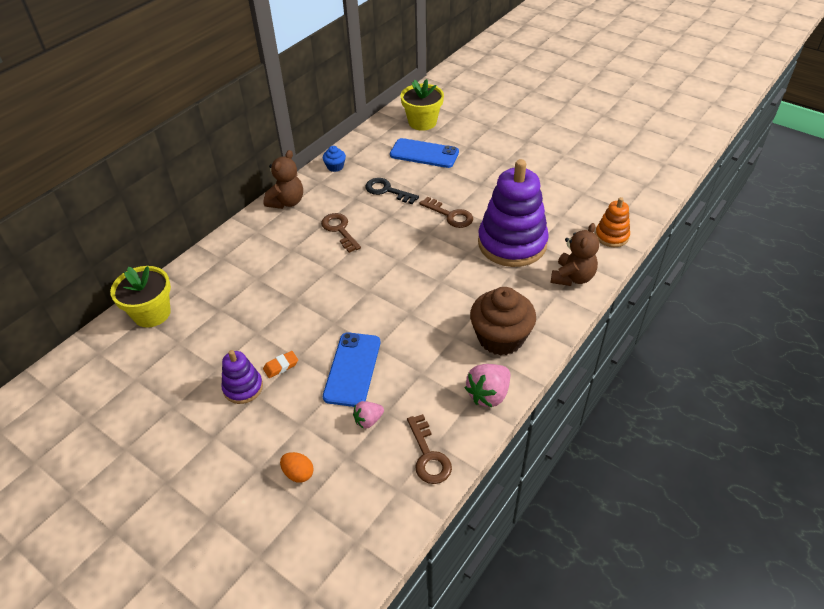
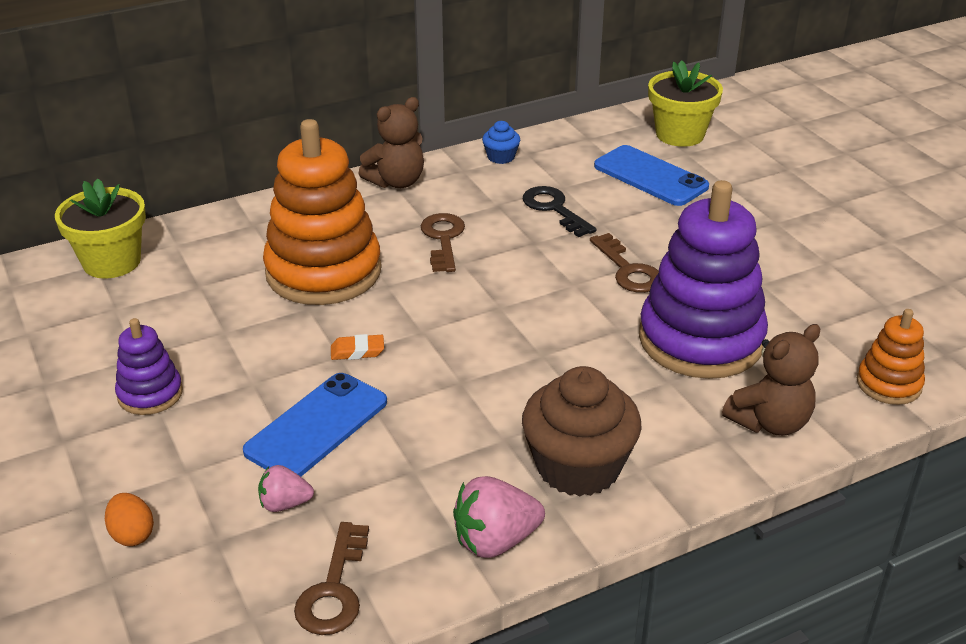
camera: 25 degrees right, 10 degrees down
(281, 366) = (221, 386): orange eraser -> orange eraser (357, 351)
(286, 274) = (323, 272): none -> orange stacking toy

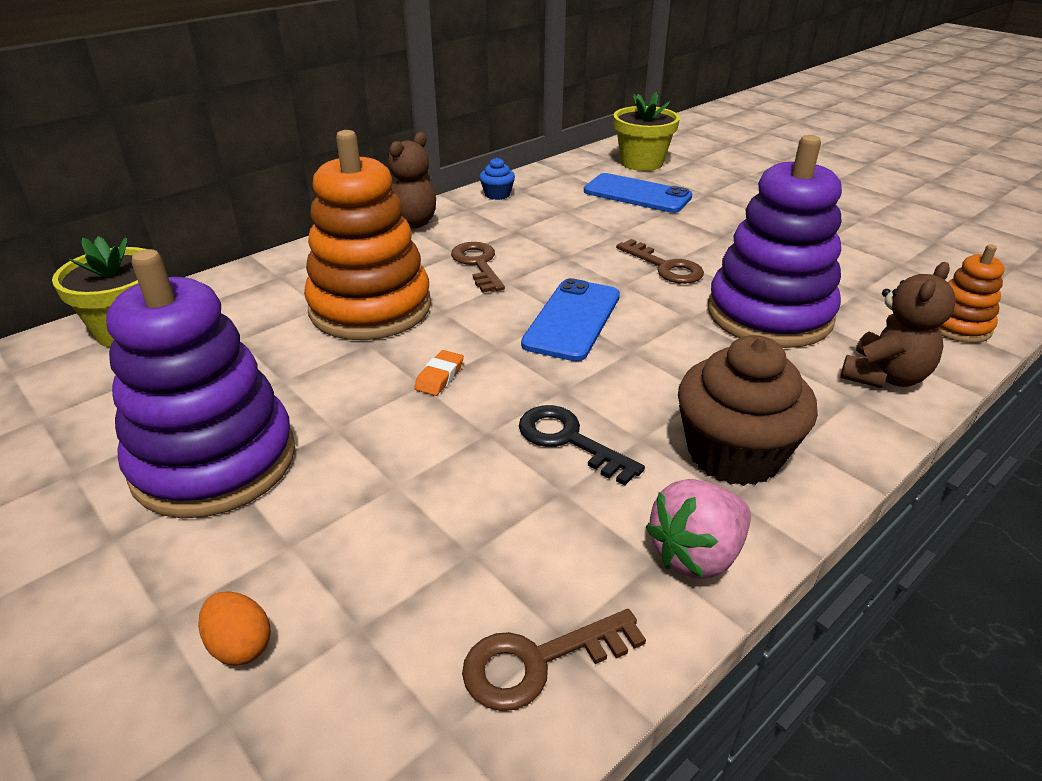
camera: 15 degrees left, 0 degrees up
(150, 394) = (214, 461): purple stacking toy -> purple stacking toy, size x2.05
(285, 504) = (428, 561): pink strawberry -> none
(317, 426) = (429, 463): blue phone -> blue phone (572, 320)
(334, 589) = (538, 662): brown key -> brown key turned 75 degrees clockwise
(357, 351) = (439, 377): orange eraser -> orange eraser turned 45 degrees counterclockwise
(554, 209) = (568, 228): black key -> black key (569, 440)

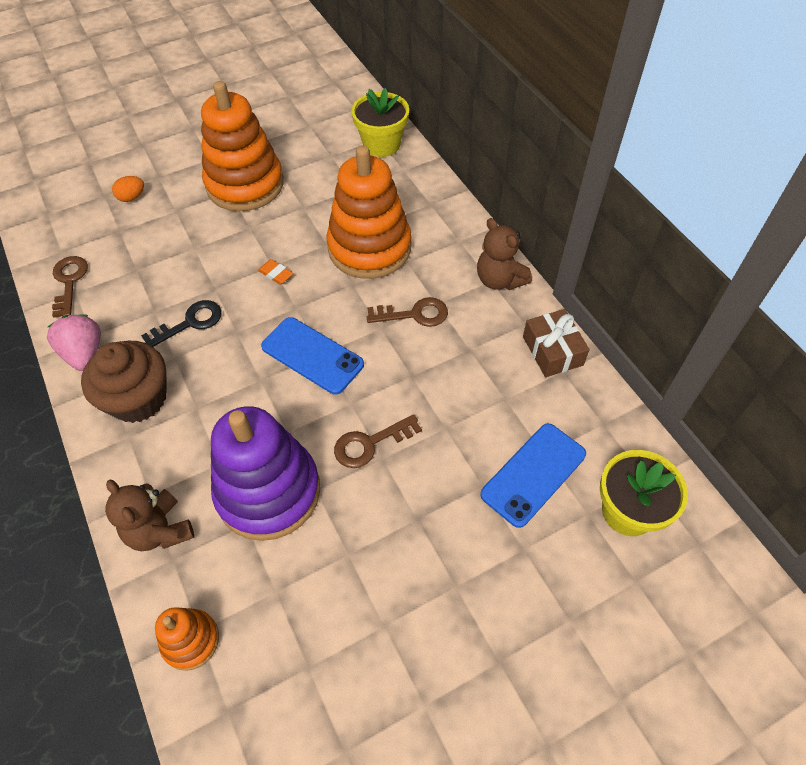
camera: 105 degrees right, 20 degrees up
(214, 461) = (245, 184): purple stacking toy -> orange stacking toy
(497, 194) = (552, 351): blue cupcake -> brown gift

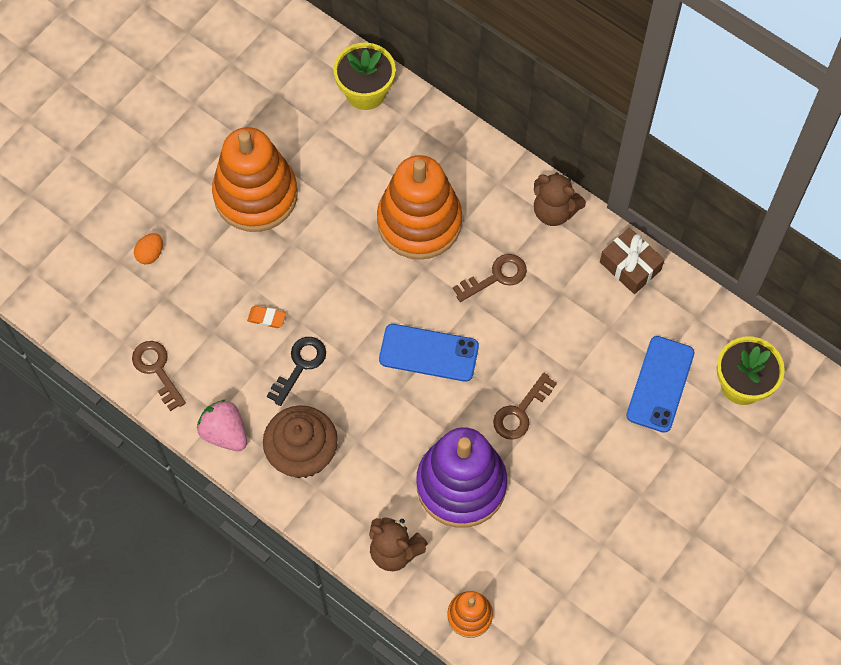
camera: 25 degrees left, 10 degrees up
(276, 274) = (348, 284): orange eraser -> orange eraser (266, 318)

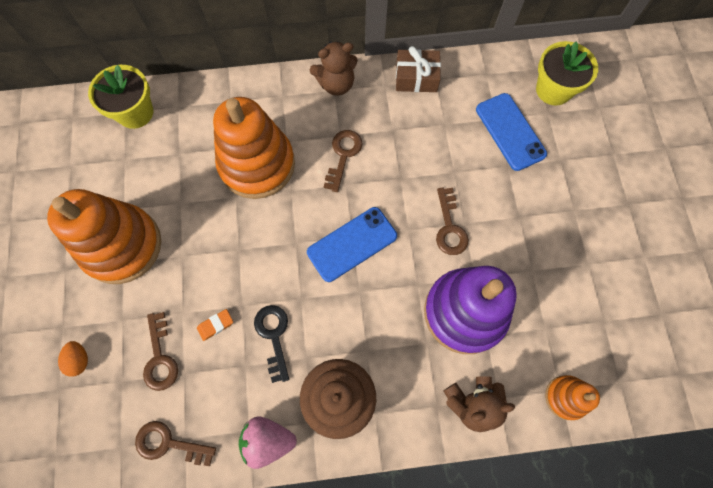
camera: 45 degrees left, 5 degrees up
(206, 304) = (160, 358): none -> brown key

